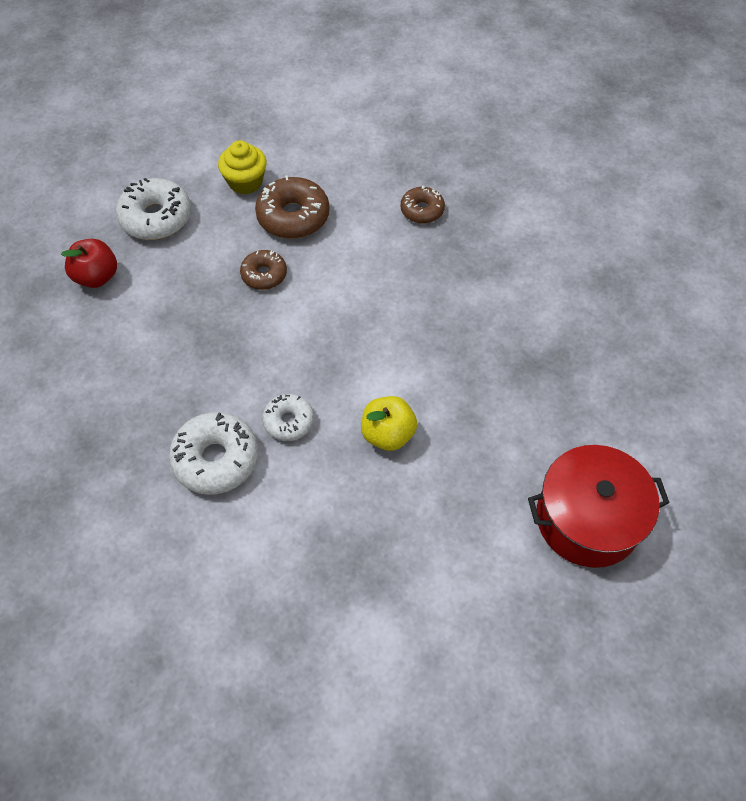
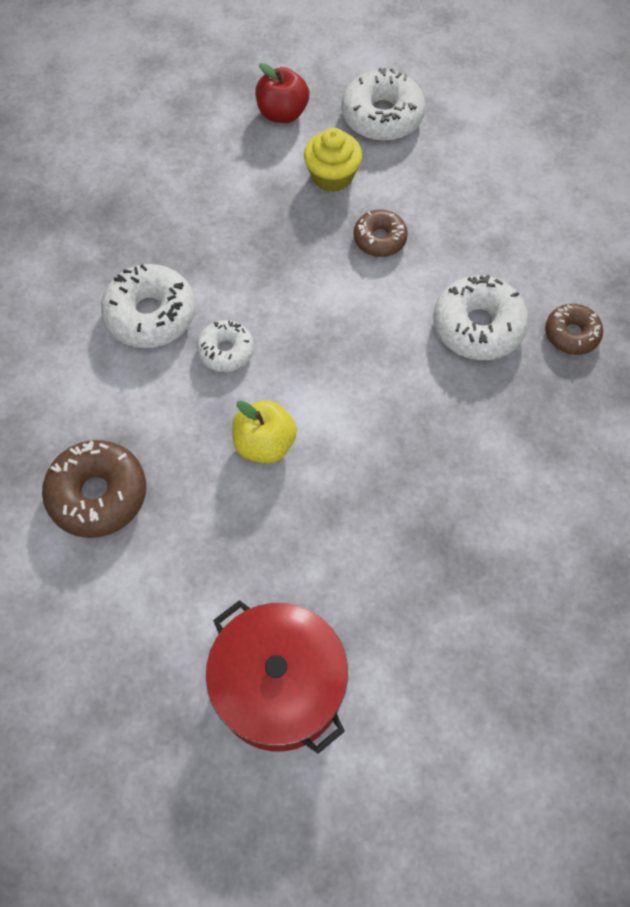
camera: 60 degrees right, 5 degrees up
(245, 182) = (482, 160): yellow cupcake -> yellow cupcake (332, 176)
(293, 216) = (470, 223): brown donut -> brown donut (98, 495)
(380, 256) = (478, 326): none -> white donut

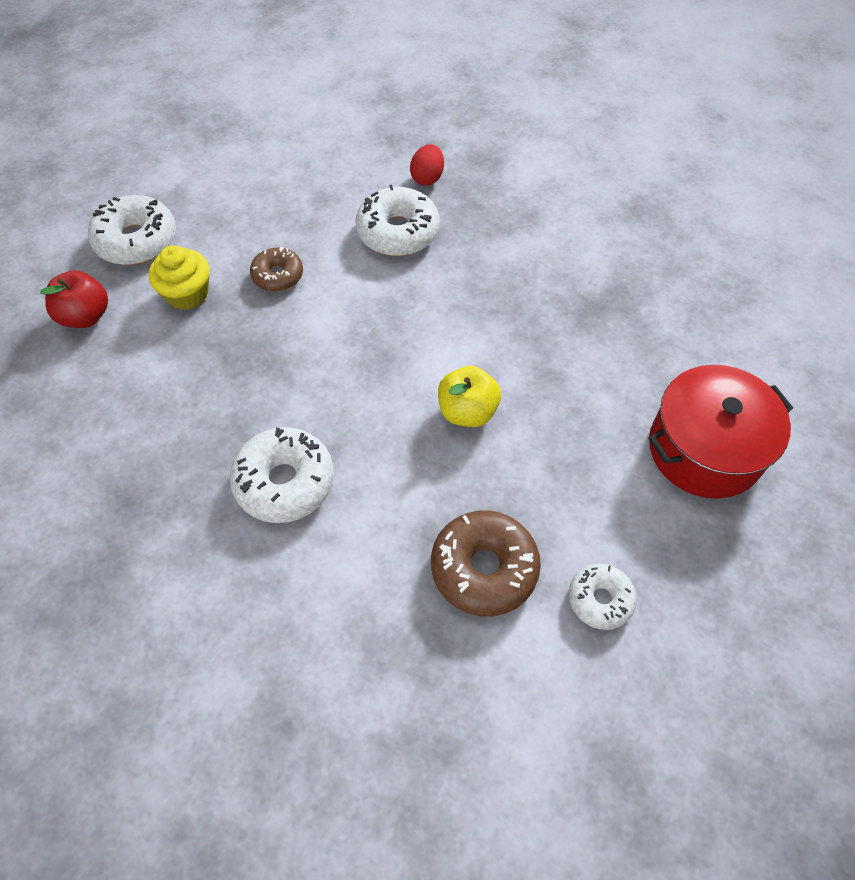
camera: 75 degrees left, 5 degrees down
(226, 351) = (354, 423): white donut -> white donut (600, 599)
(571, 334) = (427, 178): brown donut -> red egg

